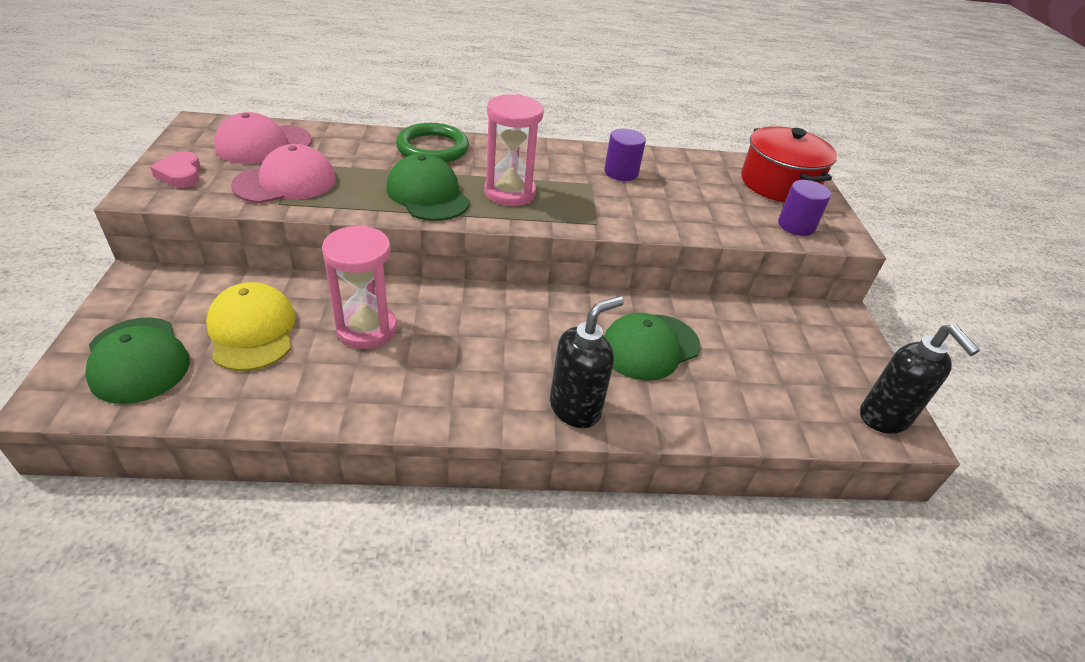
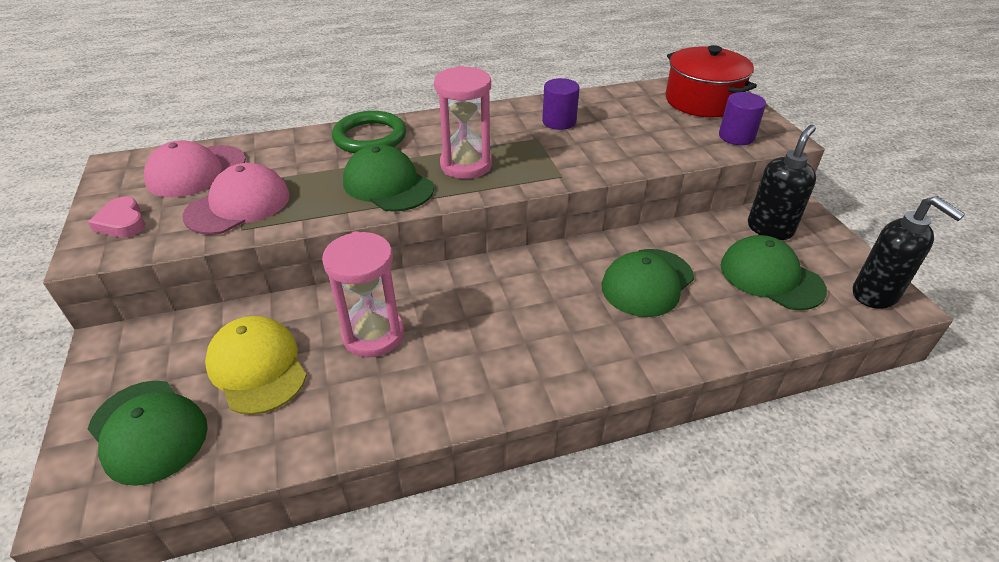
camera: 10 degrees left, 0 degrees up
(575, 408) = (608, 360): black soap dispenser -> black soap dispenser (770, 229)
(780, 373) = (771, 277): none -> green cap

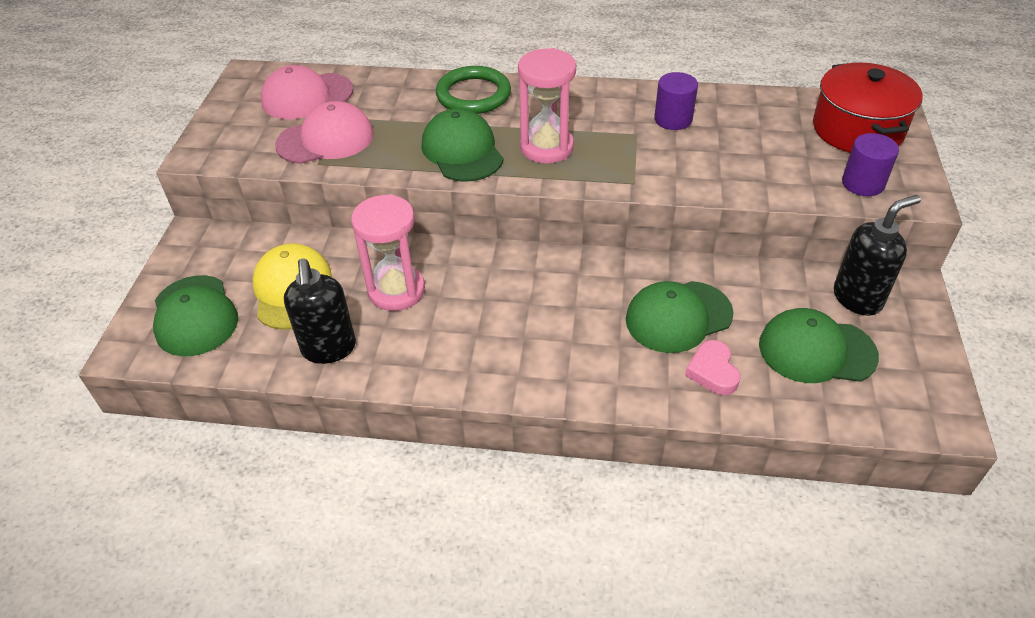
camera: 25 degrees right, 5 degrees up
(122, 222) = (230, 133): pink heart -> pink heart (713, 371)
(771, 277) = (816, 350): green cap -> green cap turned 60 degrees counterclockwise
(875, 295) = (923, 404): black soap dispenser -> black soap dispenser (329, 349)

